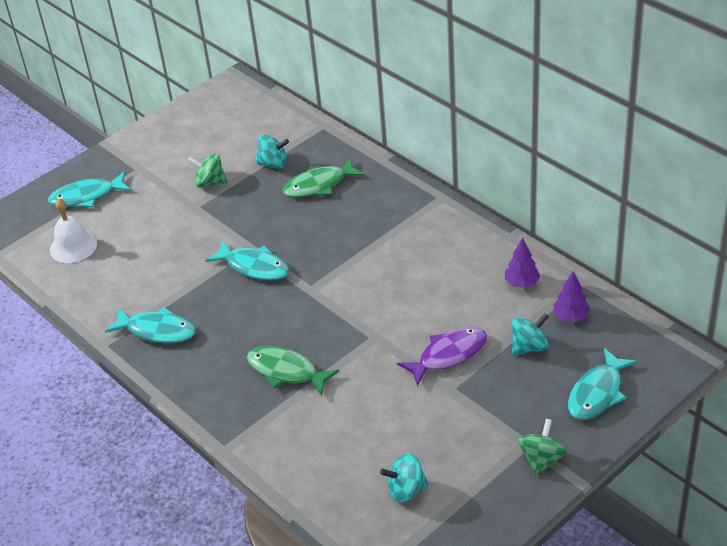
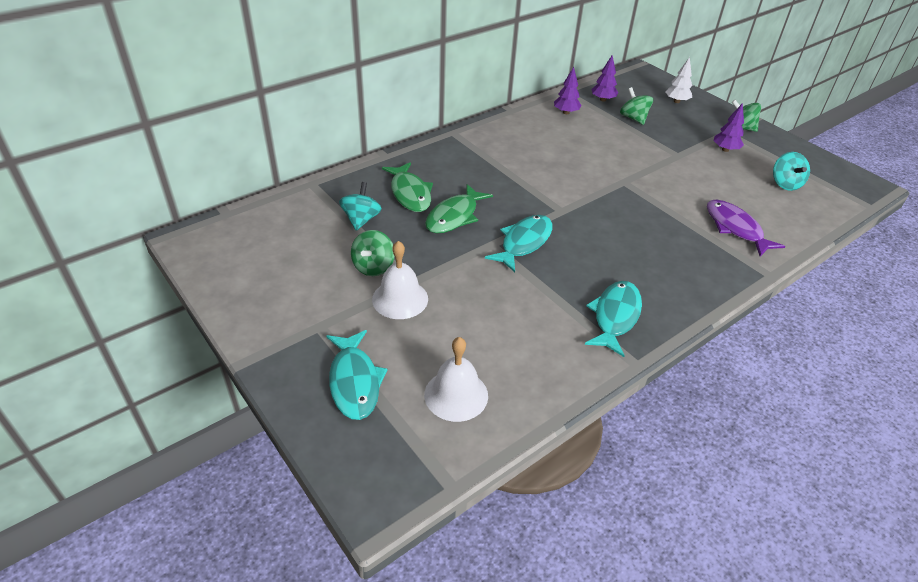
camera: 90 degrees left, 0 degrees up
(172, 203) = (400, 299): none -> white bell
(286, 371) = (668, 232): green fish -> green fish (454, 216)
(448, 355) = (644, 151): purple fish -> purple fish (735, 228)
(475, 436) = (725, 150): none -> purple tree
(529, 347) = (633, 118): turquoise spinning top -> green spinning top
(597, 393) = (676, 101): turquoise fish -> white tree

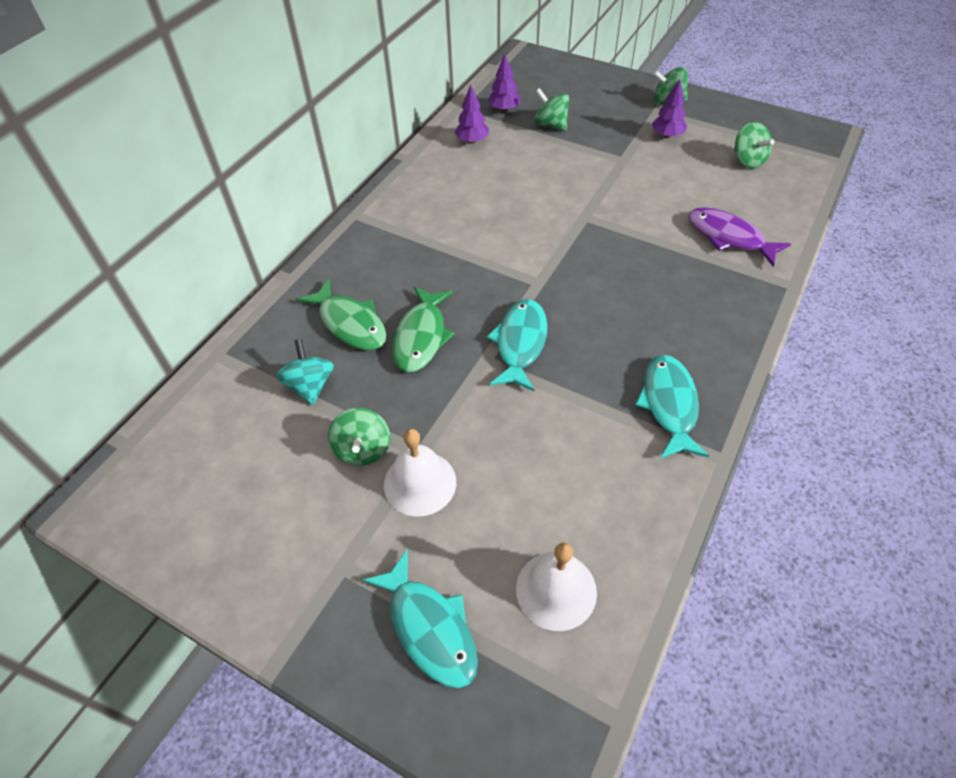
camera: 20 degrees left, 10 degrees up
(676, 101) = (584, 86): white tree -> none
(785, 184) = (747, 160): turquoise spinning top -> green spinning top

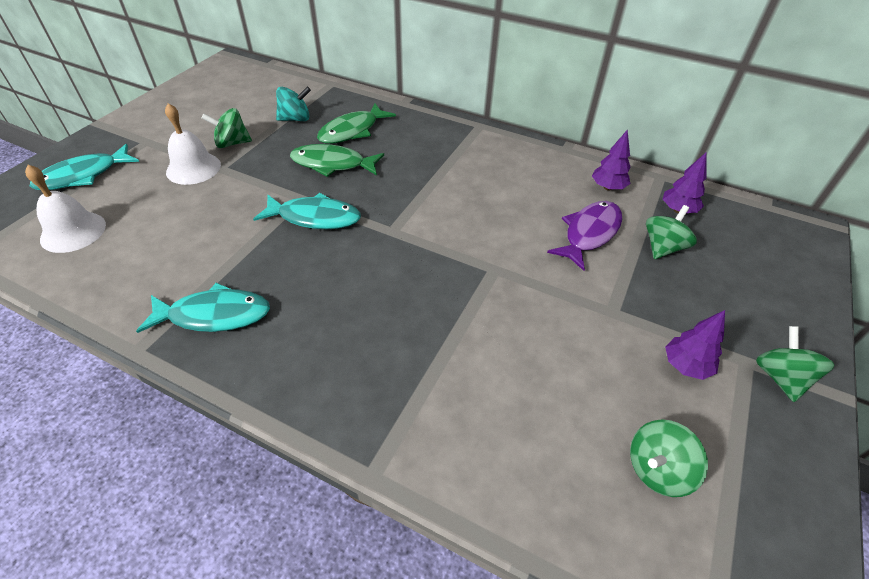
camera: 85 degrees right, 5 degrees down
(729, 237) = (468, 411): purple fish -> purple fish (589, 234)

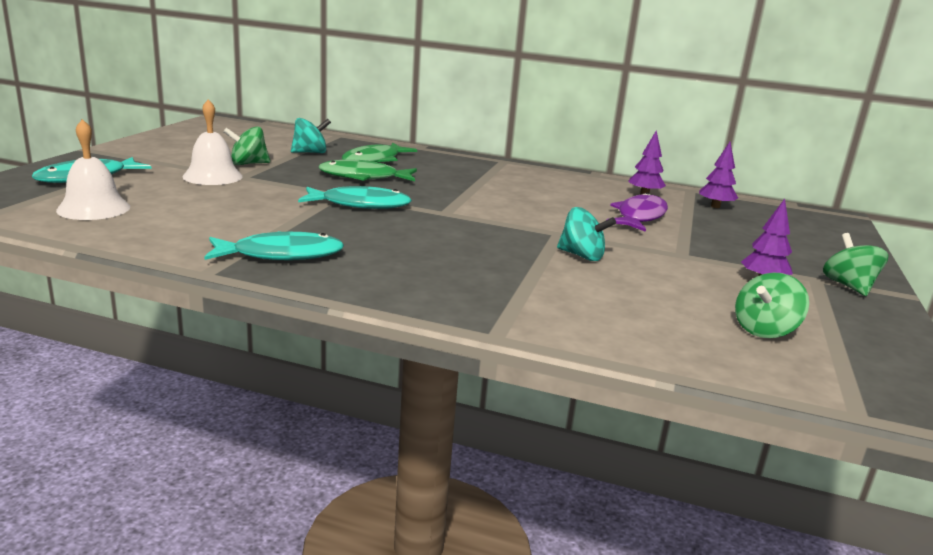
camera: 10 degrees left, 25 degrees down
(505, 314) = (581, 256): none -> turquoise spinning top
(663, 247) = (711, 224): green spinning top -> none

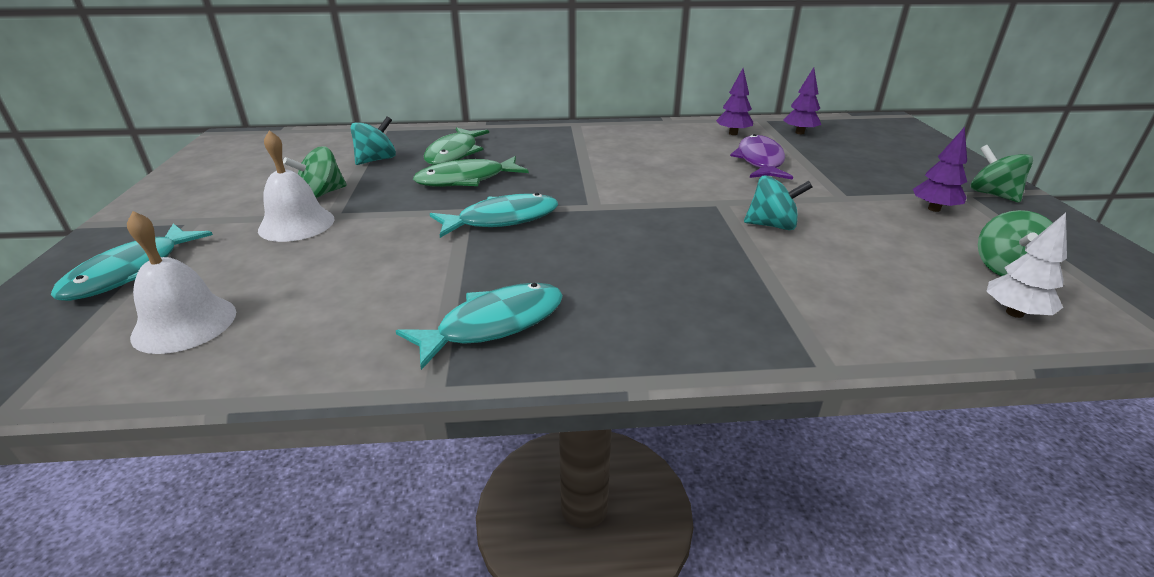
camera: 20 degrees left, 10 degrees up
(718, 353) = (1014, 313): none -> white tree

